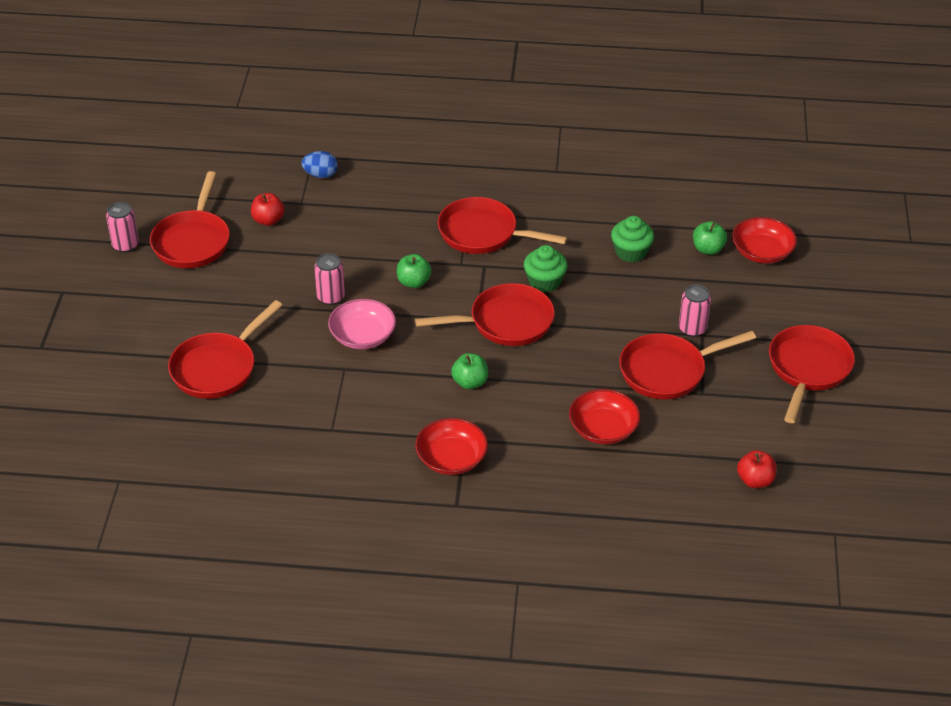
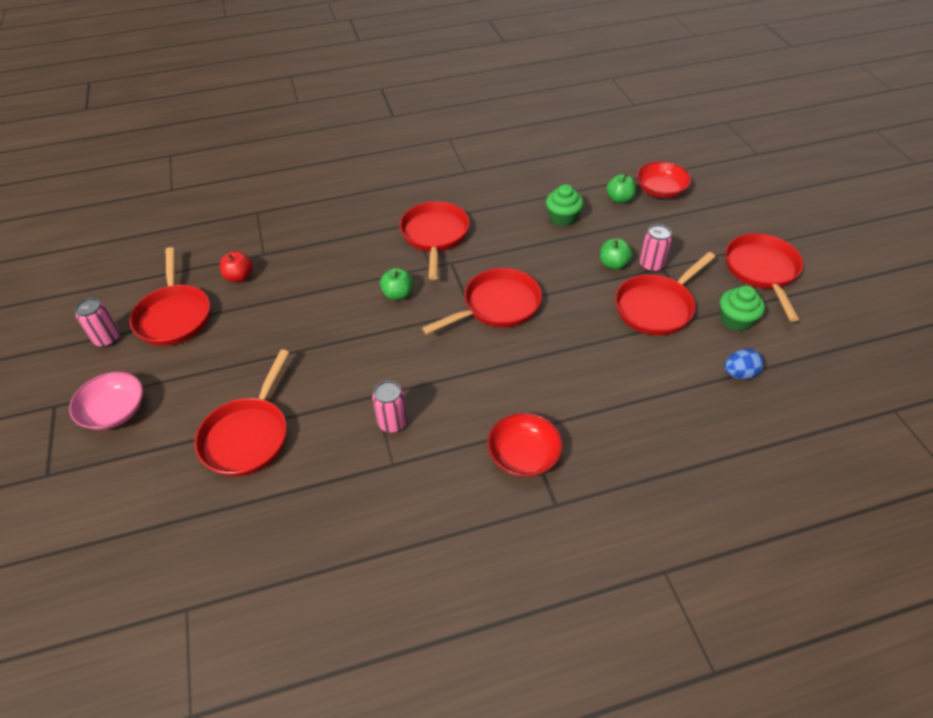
camera: 20 degrees left, 5 degrees up
(320, 175) = (270, 225): blue egg -> blue egg (739, 374)
(331, 297) = (329, 330): pink can -> pink can (392, 422)
(362, 336) = (376, 358): pink bowl -> pink bowl (114, 411)
(470, 382) = (497, 371): green apple -> green apple (613, 264)
(483, 233) = (435, 236): red pan -> red pan turned 90 degrees clockwise
(544, 282) = (509, 261): green cupcake -> green cupcake (735, 320)
(603, 429) = (639, 377): red bowl -> none
(755, 480) = (795, 383): red apple -> none

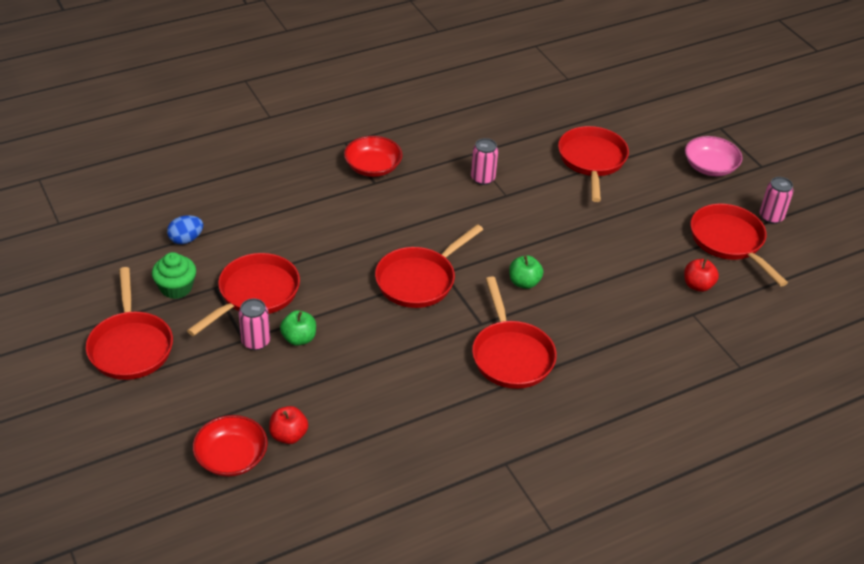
camera: 165 degrees right, 5 degrees down
(562, 218) = (361, 397): green cupcake -> none
(619, 199) = (288, 435): green apple -> red apple

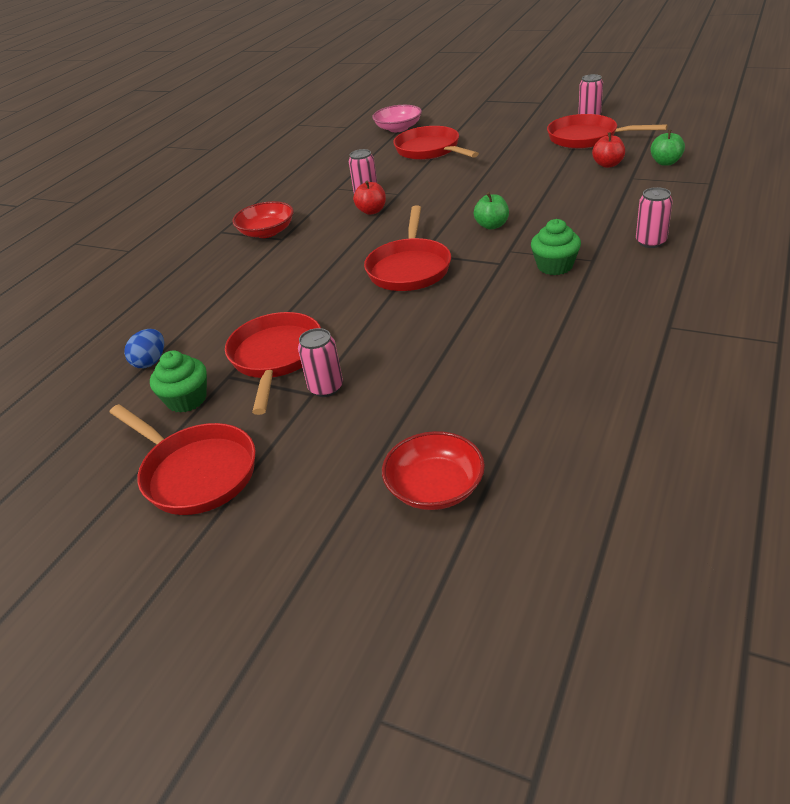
camera: 30 degrees left, 5 degrees down
(288, 435) = (463, 432): red apple -> red apple (372, 211)
(299, 338) = (364, 361): green apple -> green apple (665, 162)
(511, 355) = (555, 266): red pan -> green cupcake
(605, 387) = (651, 242): none -> pink can
(710, 167) = (511, 117): pink bowl -> pink bowl (398, 128)

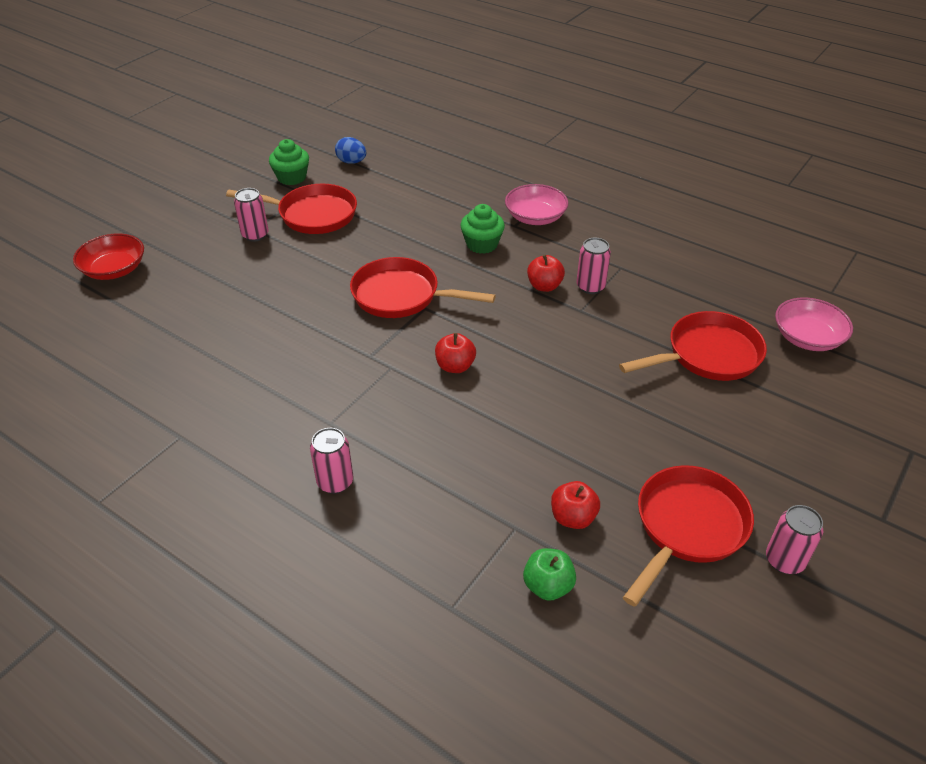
camera: 95 degrees right, 5 degrees up
(195, 472) = (212, 182): red pan -> none
(267, 232) = (535, 217): red bowl -> pink bowl
(492, 225) = (455, 366): green apple -> red apple
(555, 266) = (337, 391): green cupcake -> green cupcake (482, 244)

